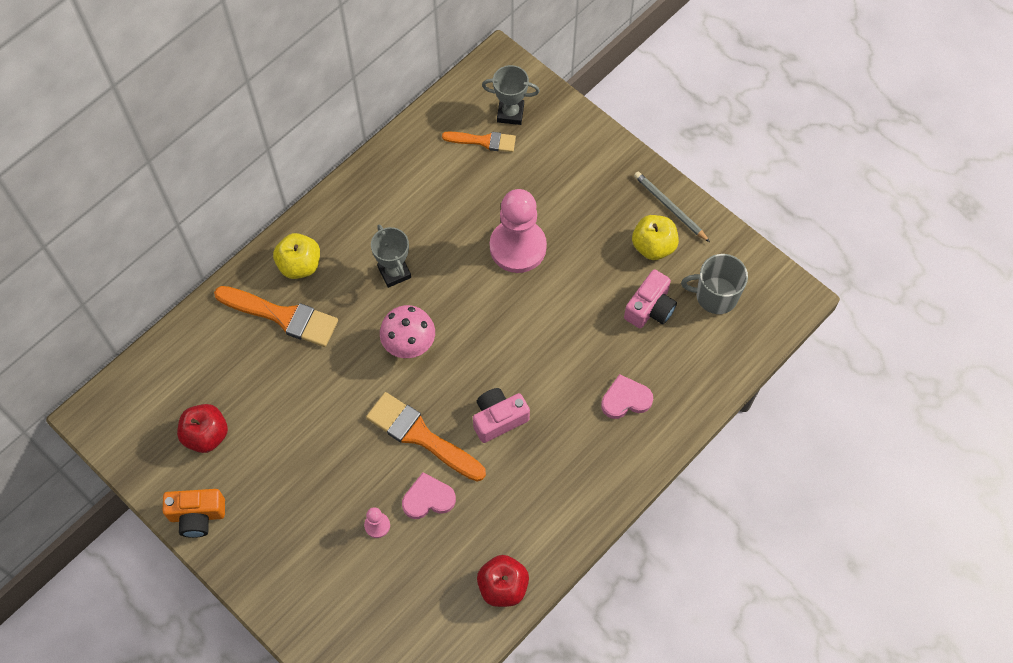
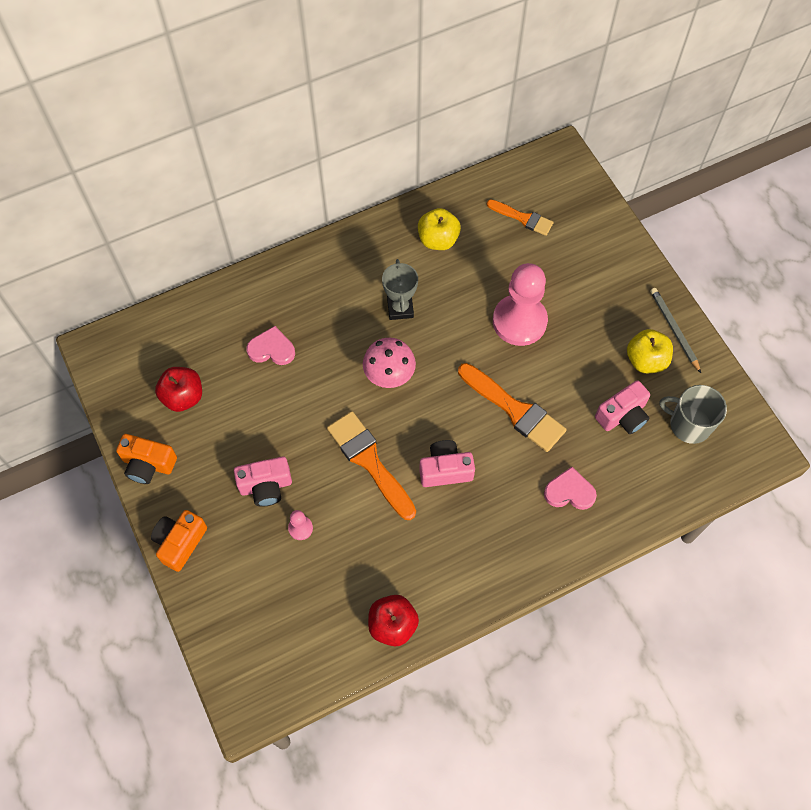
camera: 20 degrees right, 0 degrees up
(261, 582) = (180, 542): none -> orange camera
(283, 316) = (288, 315): orange brush -> orange brush (515, 410)
(300, 265) = (320, 276): yellow apple -> yellow apple (438, 240)
(326, 496) = (266, 486): none -> pink camera
(428, 498) = (355, 520): pink heart -> pink heart (271, 349)
(510, 113) = (556, 201): grey trophy -> none

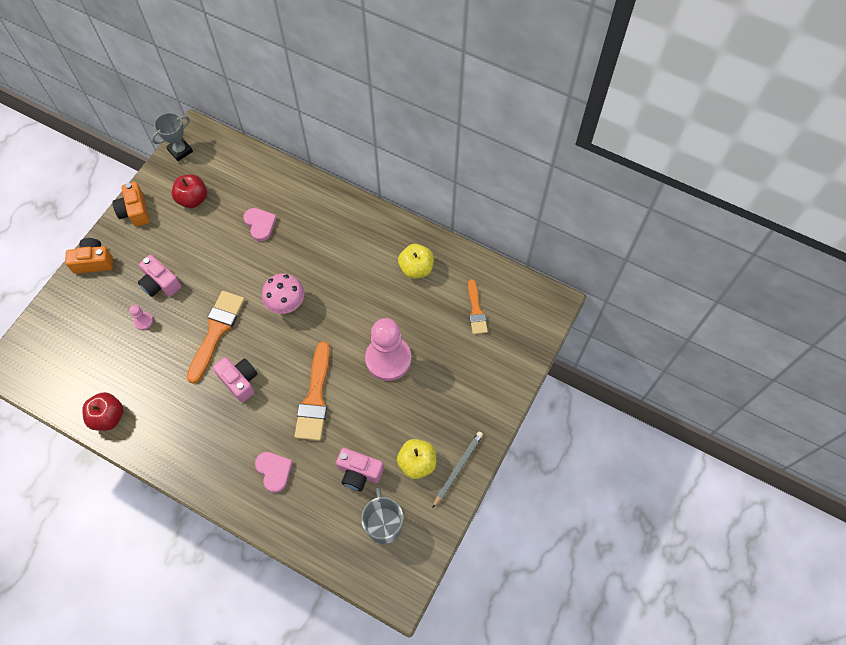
camera: 55 degrees right, 0 degrees up
(400, 308) = (344, 279): grey trophy -> grey trophy (180, 151)

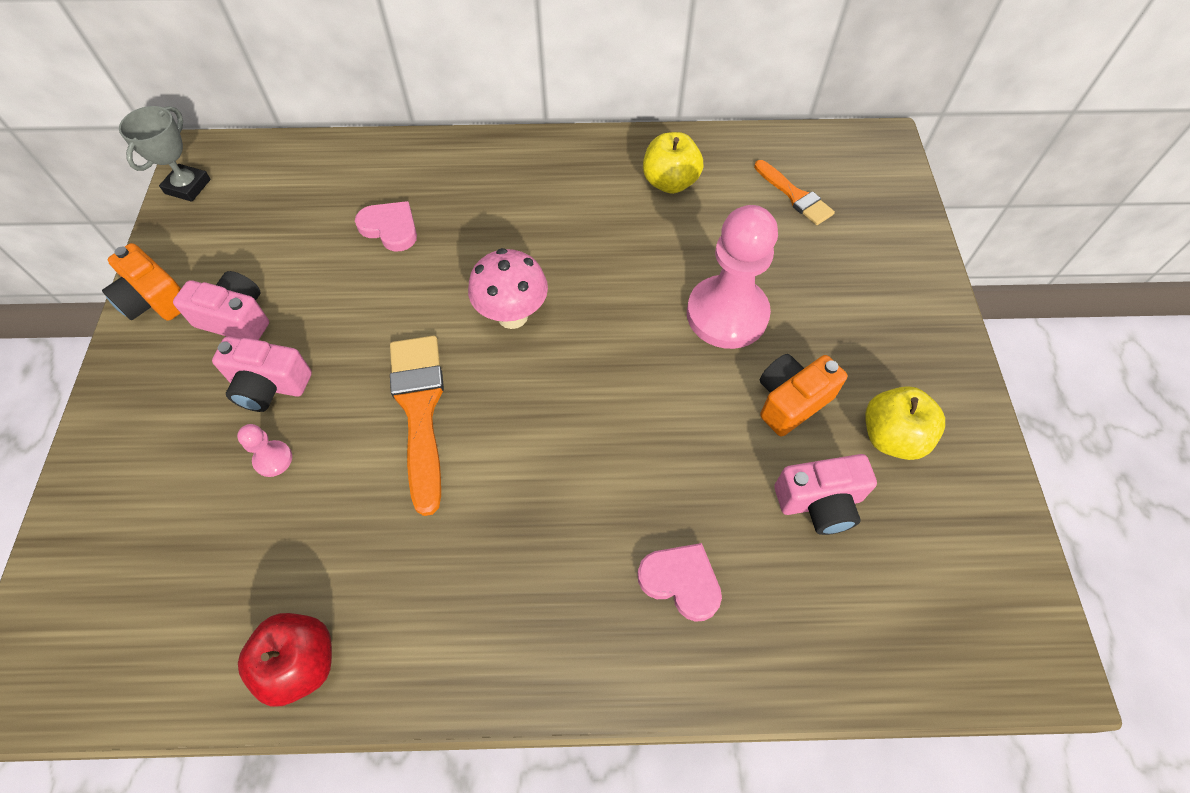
camera: 30 degrees left, 5 degrees down
(93, 262) = (117, 409): orange camera -> orange camera (791, 401)
(193, 199) = (252, 241): red apple -> none
(239, 381) = (514, 467): pink camera -> pink camera (236, 319)
(315, 398) = (659, 426): orange brush -> none
(383, 524) = (924, 561): grey mug -> none
(458, 468) = (955, 411): grey pencil -> none

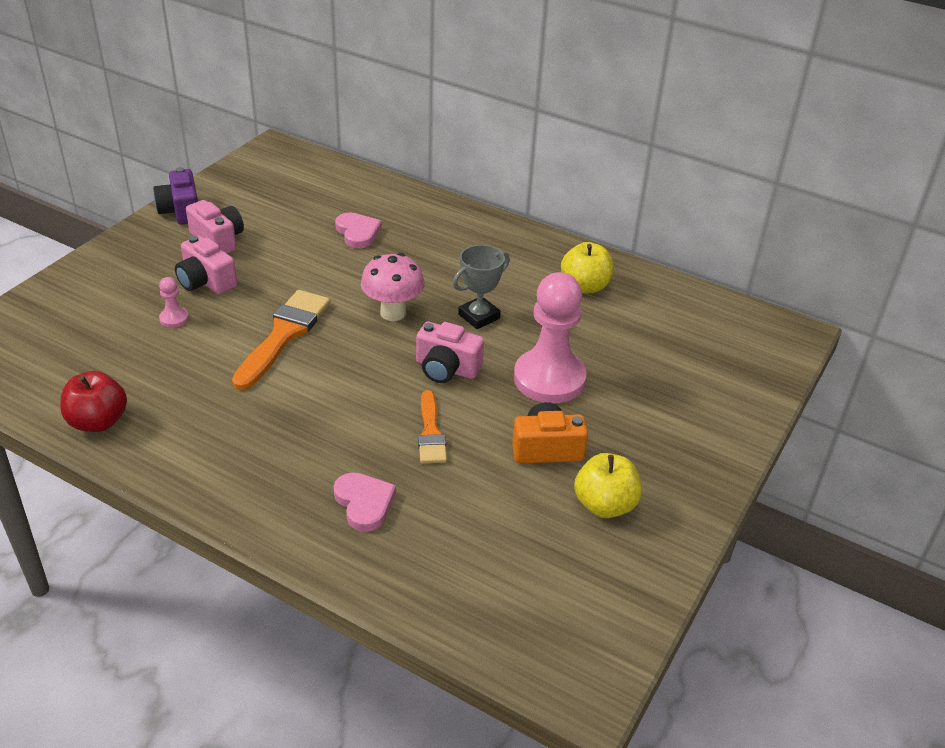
camera: 30 degrees right, 20 degrees down
(155, 300) = (181, 211): orange camera -> purple camera
(188, 186) = (252, 161): grey trophy -> grey trophy (479, 316)
(795, 196) = (679, 334): orange brush -> orange brush (431, 433)
(819, 502) = (508, 513): pink camera -> pink camera (446, 368)

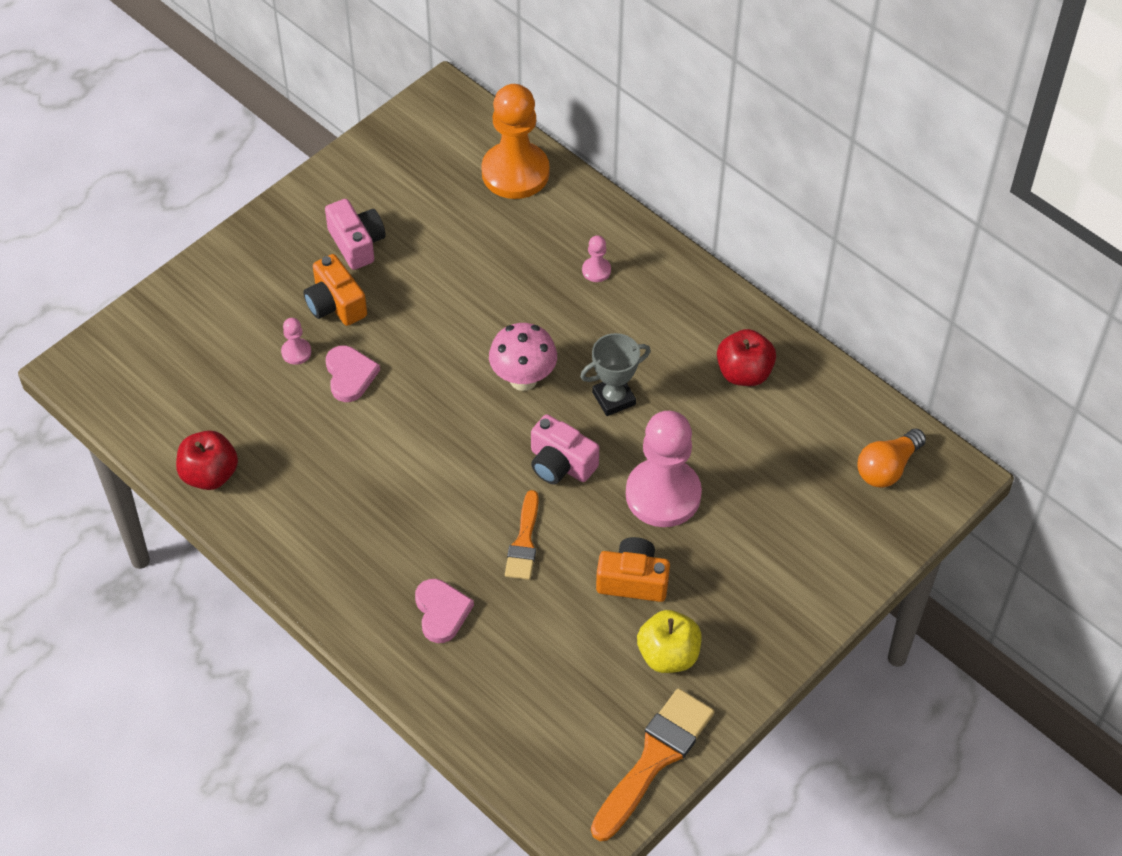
camera: 15 degrees right, 15 degrees up
(181, 211) = (322, 191): purple camera -> none
(206, 281) = (335, 304): pink camera -> orange camera
(284, 335) = (404, 392): orange brush -> orange brush (654, 758)
(346, 184) = (515, 172): none -> orange pawn
(358, 233) = (512, 253): pink heart -> pink heart (350, 375)
(434, 236) = (596, 270): none -> pink pawn
(585, 286) = (744, 373): yellow apple -> red apple
(735, 334) = (887, 468): none -> orange light bulb

